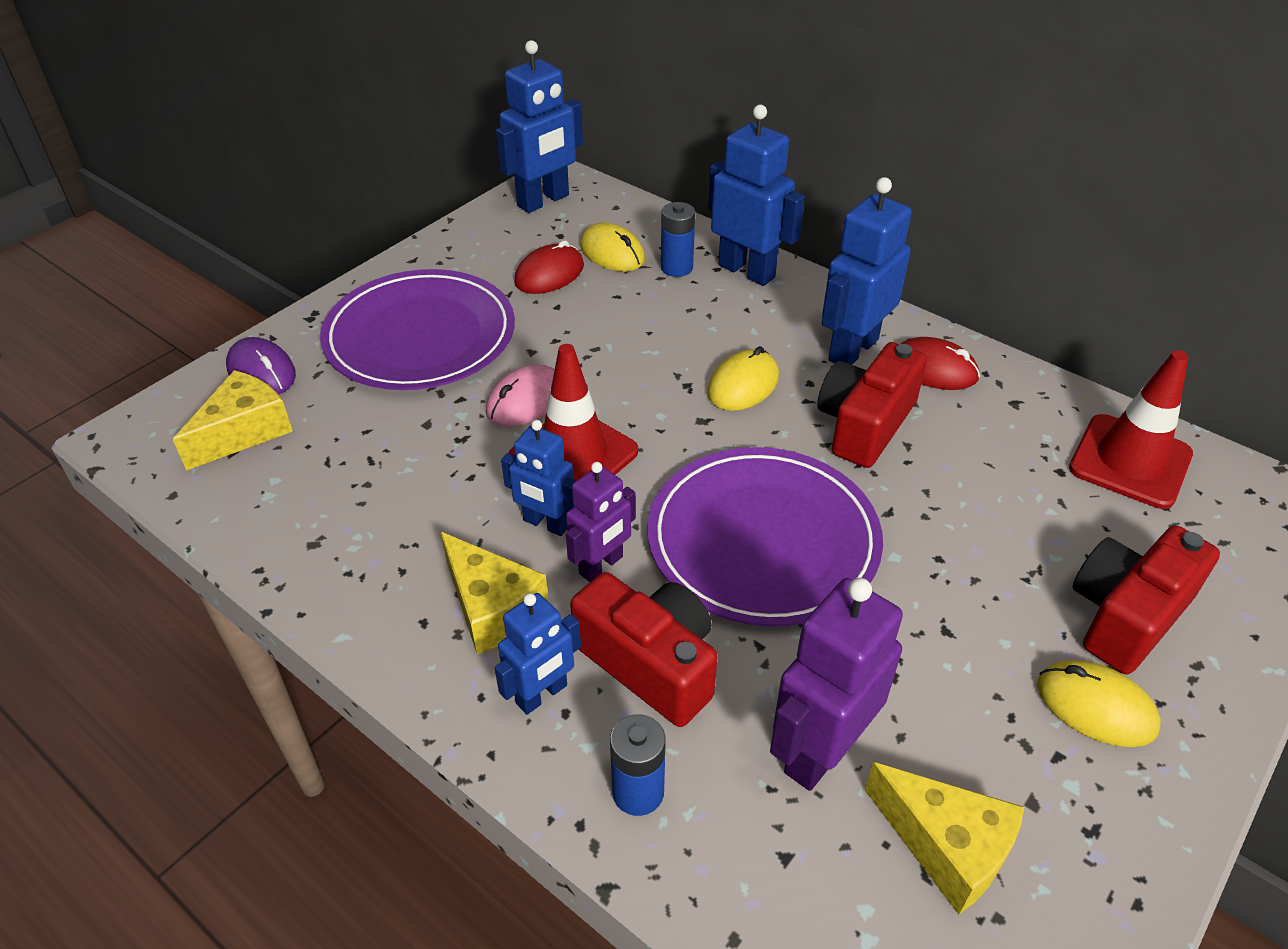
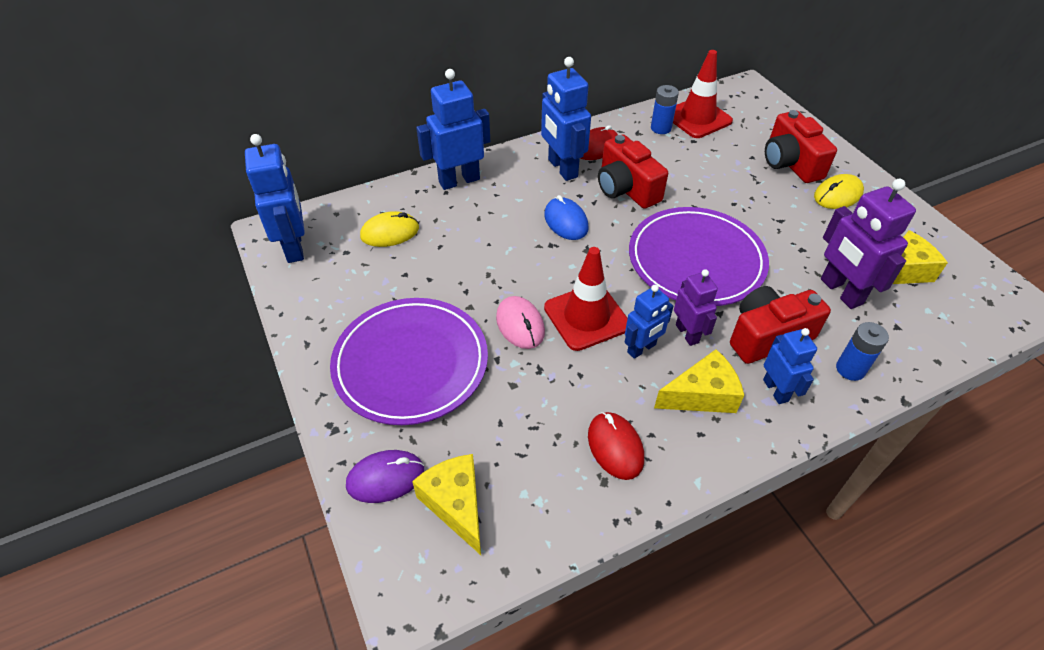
camera: 65 degrees left, 5 degrees up
(549, 274) = (389, 271): red mouse -> red mouse (615, 447)
(676, 268) = (431, 209): blue battery -> blue battery (661, 128)
(743, 385) = (566, 221): yellow mouse -> blue mouse

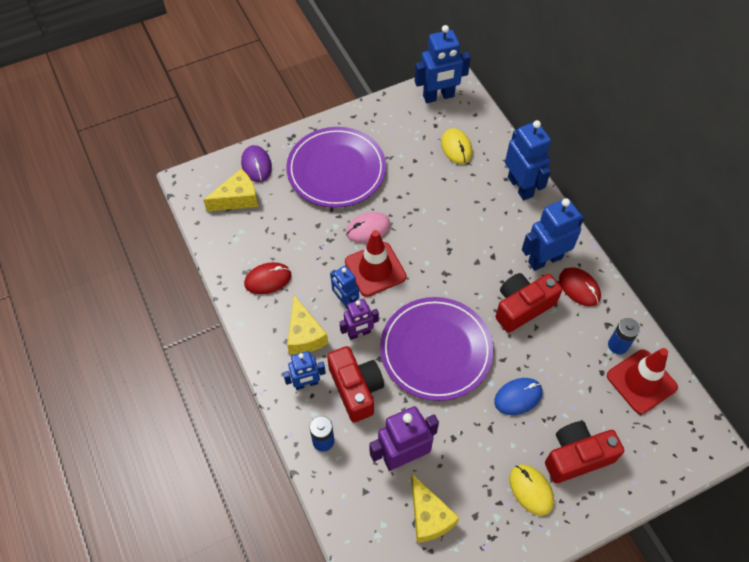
camera: 90 degrees right, 10 degrees up
(566, 221) = (476, 260): blue mouse -> blue mouse (518, 397)

